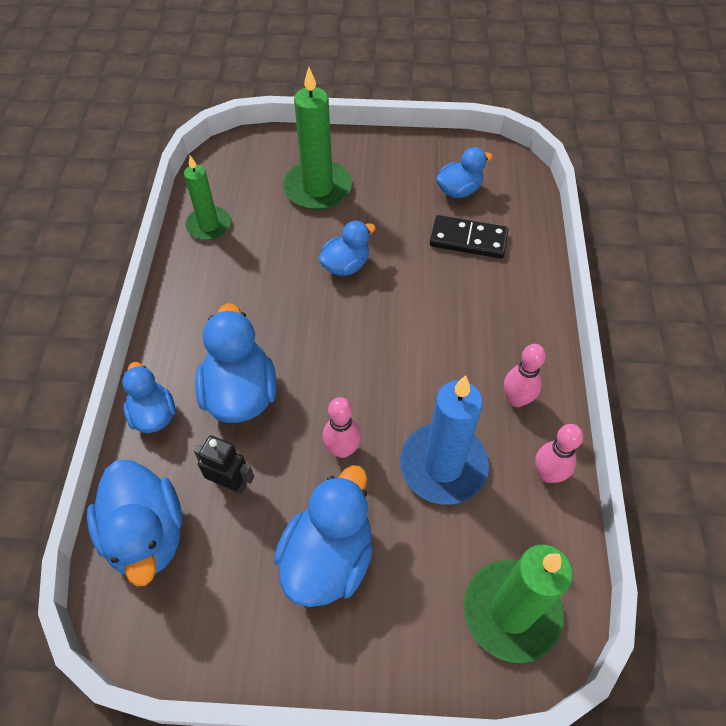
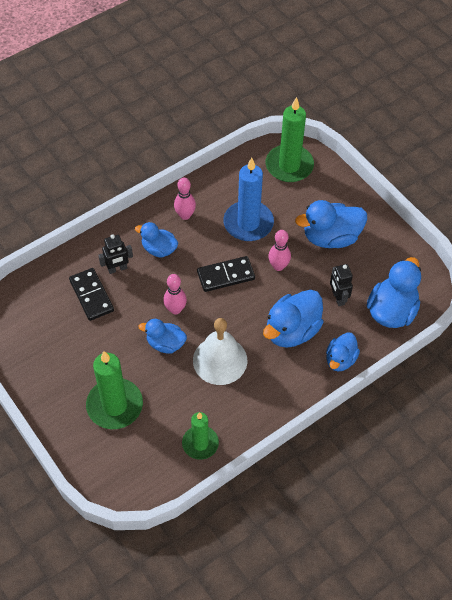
camera: 130 degrees left, 0 degrees up
(277, 298) = (220, 360): none -> white bell
(382, 380) = (226, 275): none -> black domino
(459, 190) = (51, 325): blue duck -> blue duck (159, 249)
(486, 281) = (117, 269): none -> black robot
(548, 474) = (215, 184): pink bowling pin -> pink bowling pin (175, 309)

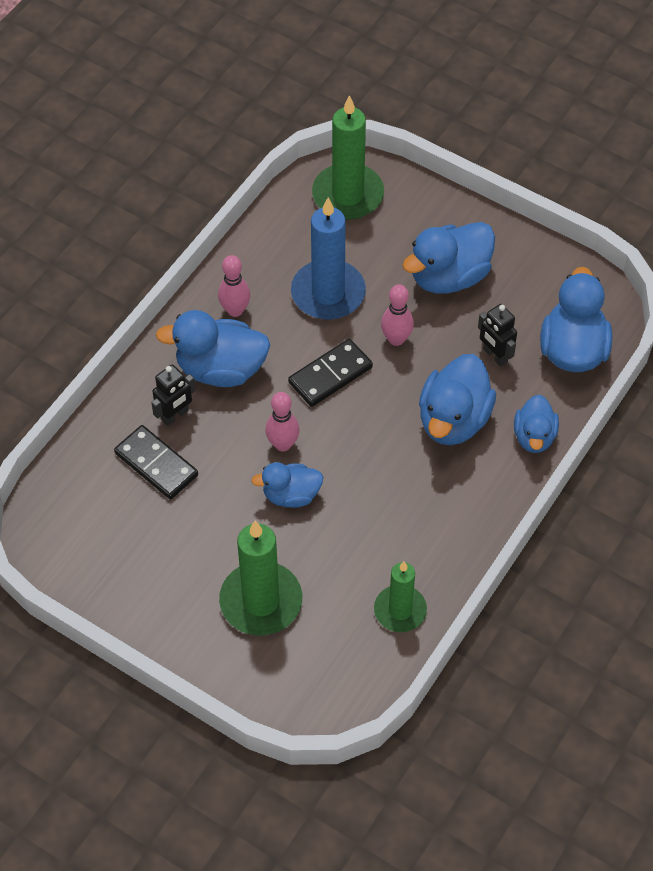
camera: 20 degrees left, 0 degrees up
(159, 249) = (221, 369): blue duck -> blue duck, size x1.63
(220, 360) = (375, 492): white bell -> none

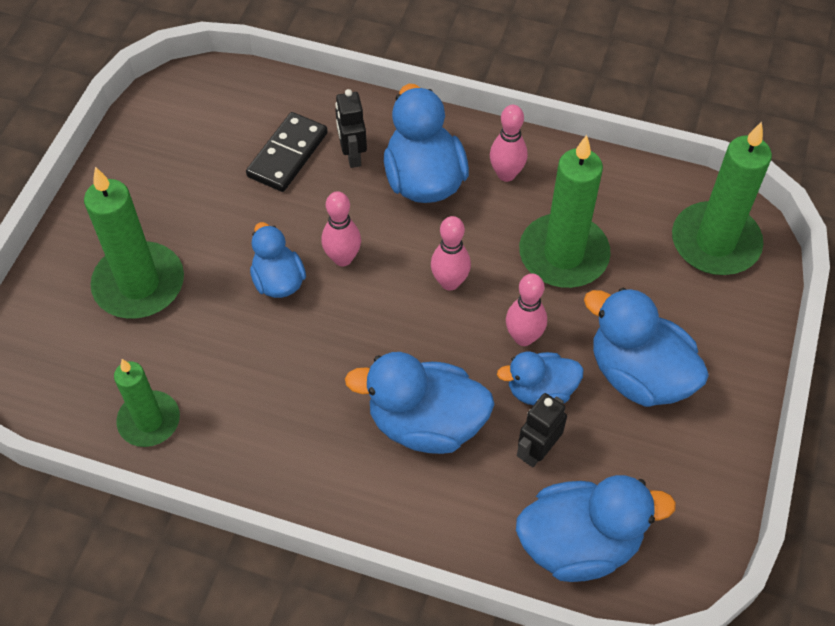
camera: 75 degrees right, 0 degrees up
(175, 415) = (352, 155): black robot -> black robot turned 45 degrees clockwise
(328, 293) = (563, 254): blue candle -> green candle
(330, 375) = (450, 282): black domino -> pink bowling pin
(534, 436) = (428, 521): blue duck -> blue duck (540, 391)

